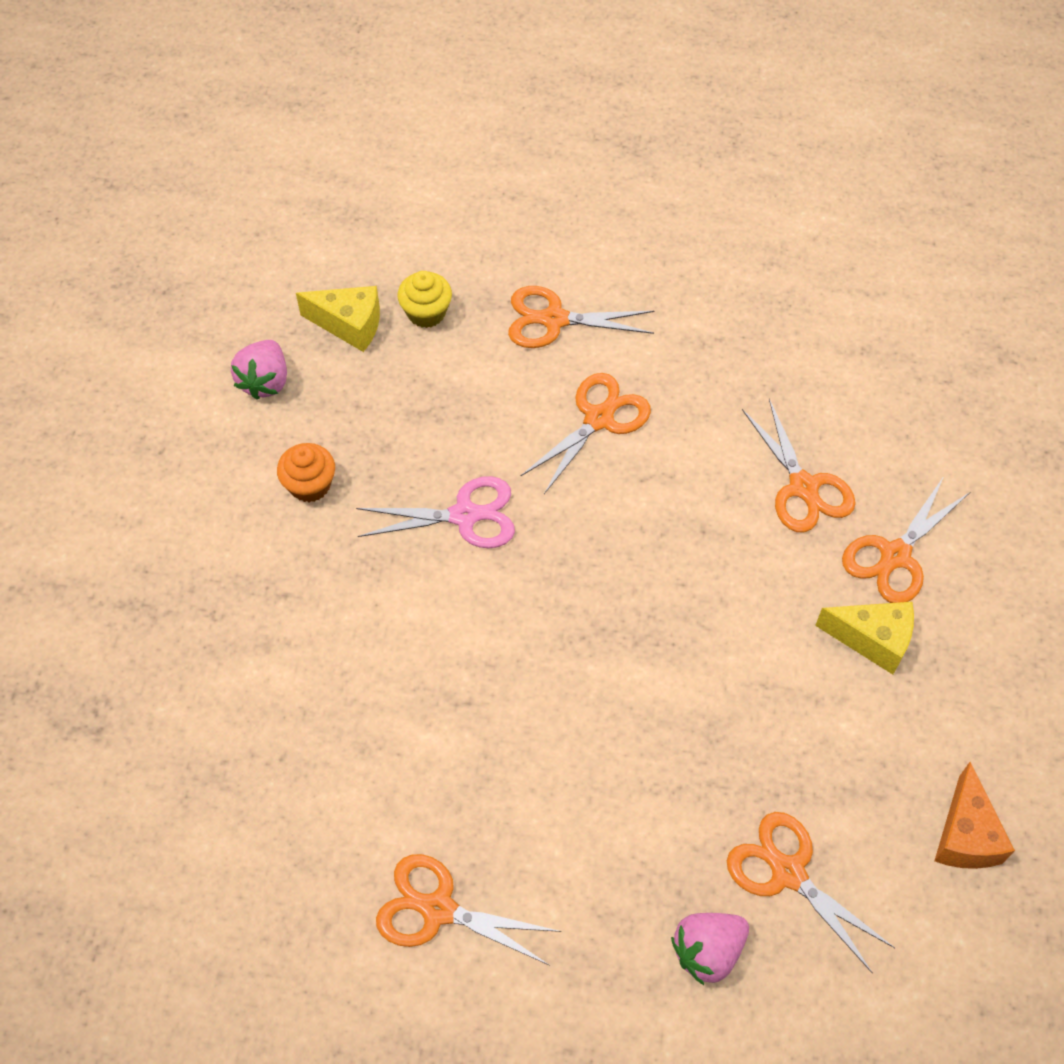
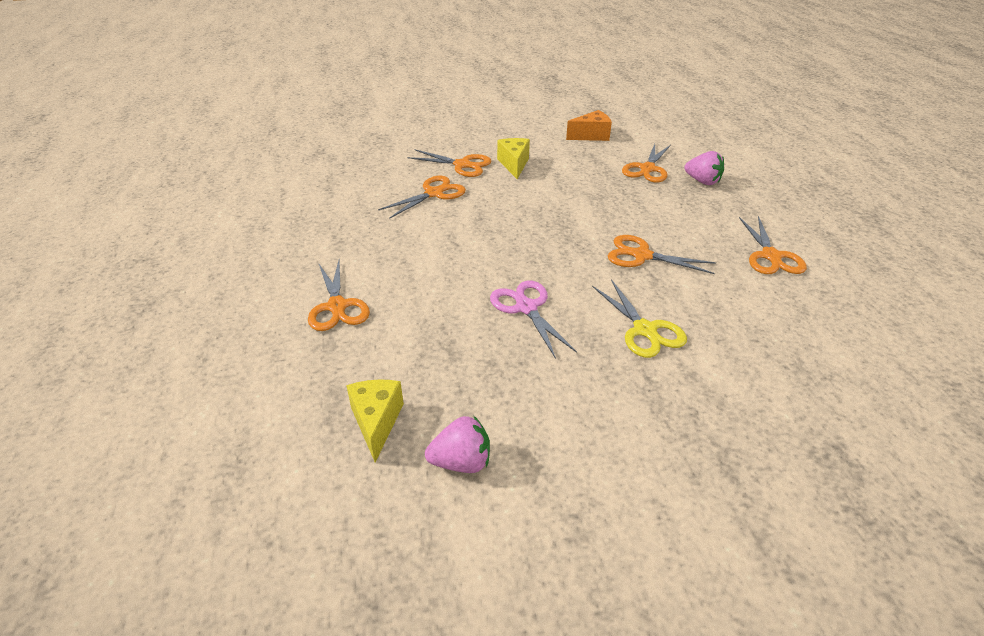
camera: 110 degrees left, 20 degrees down
(310, 485) = (549, 394): orange cupcake -> none
(362, 632) = (644, 330): none -> yellow scissors
(426, 313) = (349, 376): yellow cupcake -> none
(598, 419) = (419, 269): orange scissors -> orange scissors (642, 255)

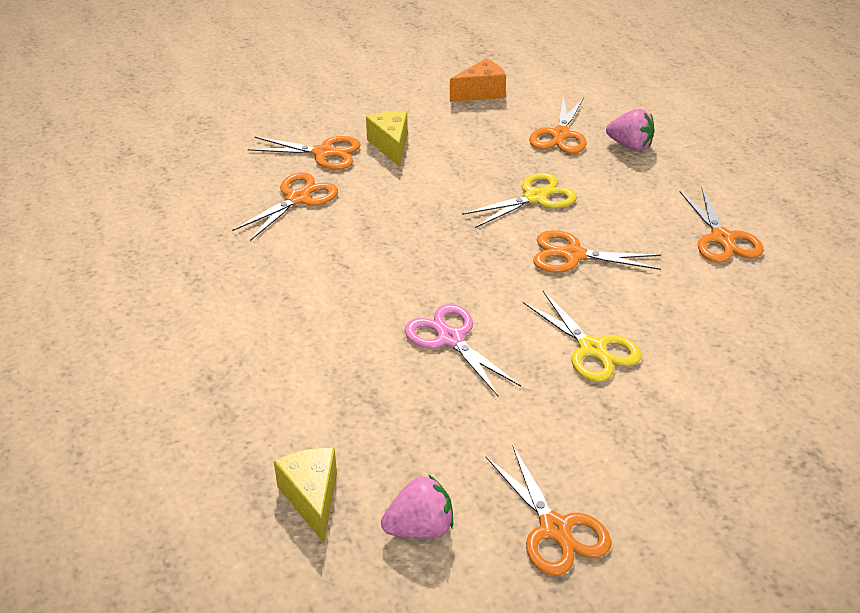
camera: 10 degrees left, 0 degrees up
(337, 306) = (220, 366): orange scissors -> orange scissors (554, 529)
(618, 210) = (535, 198): none -> yellow scissors

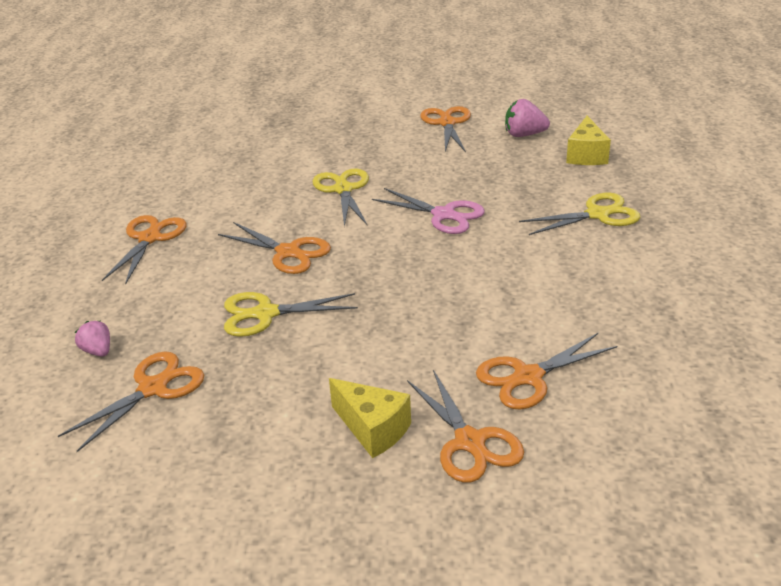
camera: 155 degrees left, 5 degrees down
(275, 382) = (597, 215): none -> yellow scissors
(323, 153) = (469, 442): orange scissors -> orange scissors turned 150 degrees counterclockwise
(391, 146) = (373, 429): yellow cheese -> yellow cheese turned 60 degrees counterclockwise
(450, 339) = (443, 215): pink scissors -> pink scissors turned 45 degrees counterclockwise
(481, 93) = (174, 499): orange cheese -> none
(630, 146) = (98, 351): pink strawberry -> pink strawberry, size x0.65

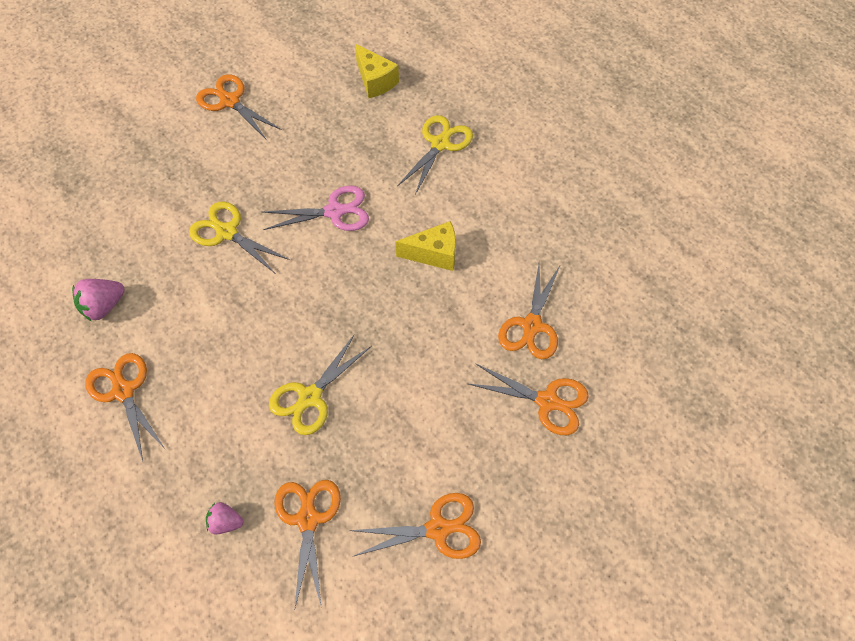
camera: 45 degrees left, 25 degrees up
(288, 252) = (258, 327): orange scissors -> orange scissors (437, 529)
(373, 429) = (485, 436): yellow cheese -> yellow cheese (434, 254)
(524, 135) = (307, 82): pink strawberry -> pink strawberry (103, 307)

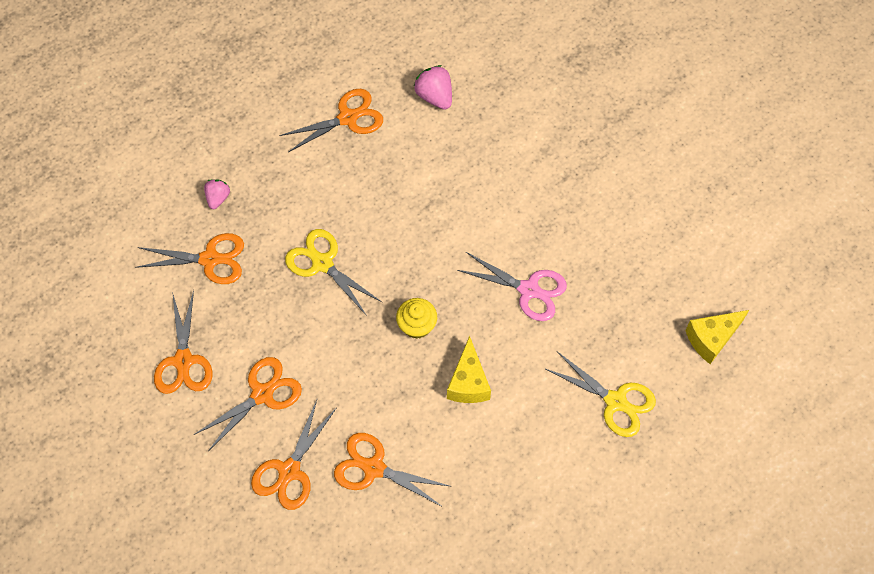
camera: 95 degrees right, 5 degrees up
(227, 232) = (509, 193): yellow scissors -> none
(230, 101) = (682, 192): orange scissors -> orange scissors (262, 394)
(334, 211) = (528, 290): pink scissors -> pink scissors turned 60 degrees counterclockwise
(378, 301) = (417, 325): none -> yellow cupcake

